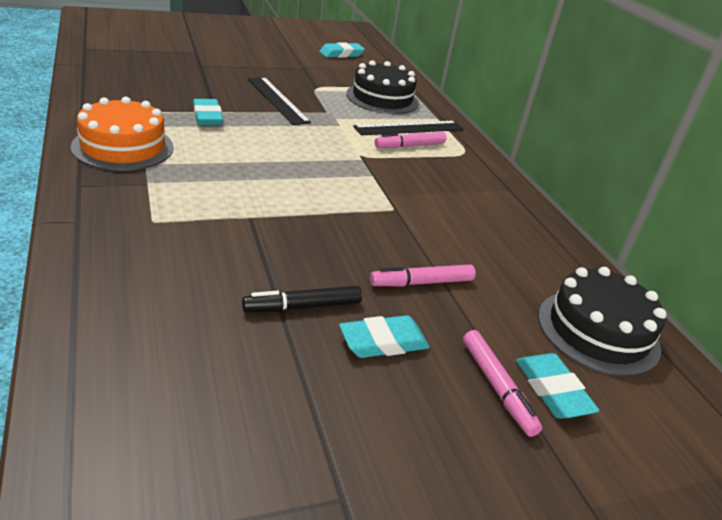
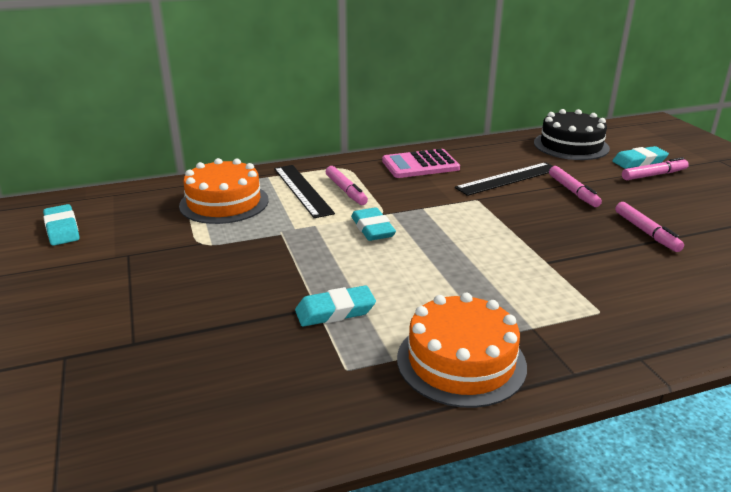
camera: 85 degrees left, 5 degrees down
(277, 100) = (256, 266): black ruler -> black ruler (508, 179)
(302, 306) = (646, 232): black marker -> pink marker
(382, 98) = (224, 203): black cake -> orange cake
(383, 342) = (652, 205): turquoise eraser -> turquoise eraser (372, 229)
(483, 193) = (420, 165): none -> pink calculator

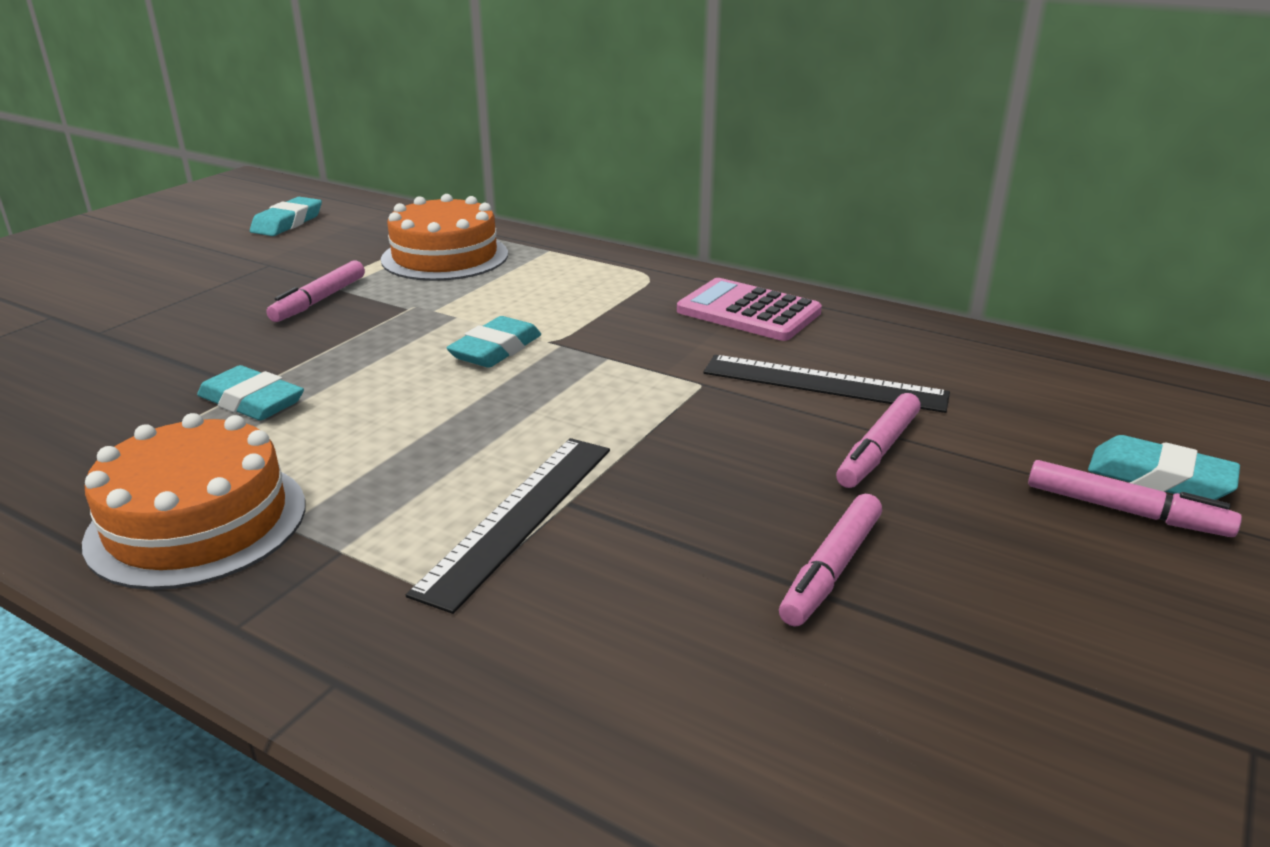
camera: 50 degrees right, 0 degrees up
(302, 190) = (542, 278): black ruler -> black ruler (519, 516)
(346, 191) = (581, 299): pink marker -> pink marker (319, 300)
(571, 145) = (1081, 392): black cake -> none

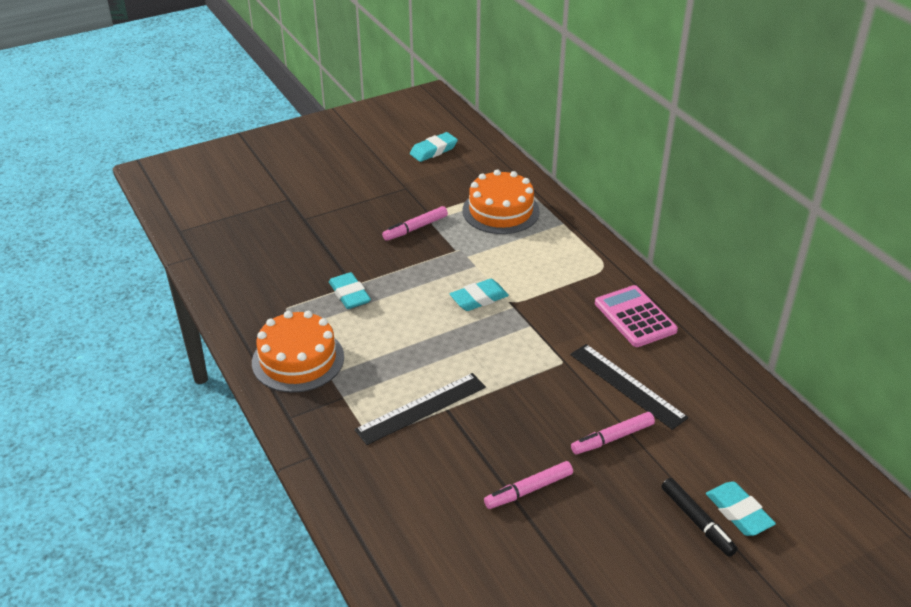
camera: 30 degrees right, 10 degrees up
(1125, 511) = (697, 521): pink marker -> black marker

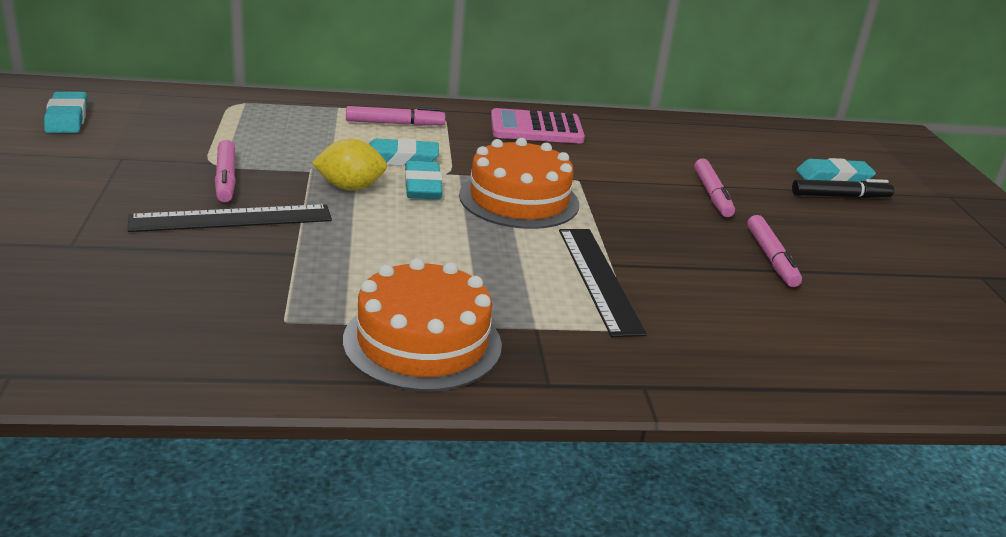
camera: 70 degrees left, 10 degrees down
(349, 294) = (314, 262): turquoise eraser -> turquoise eraser (400, 159)
(449, 273) = (350, 187): none -> yellow lemon
(501, 211) = (266, 125): orange cake -> orange cake (519, 199)
(563, 254) = (395, 124): none -> pink marker
(627, 385) = (638, 164): black ruler -> black ruler (231, 219)

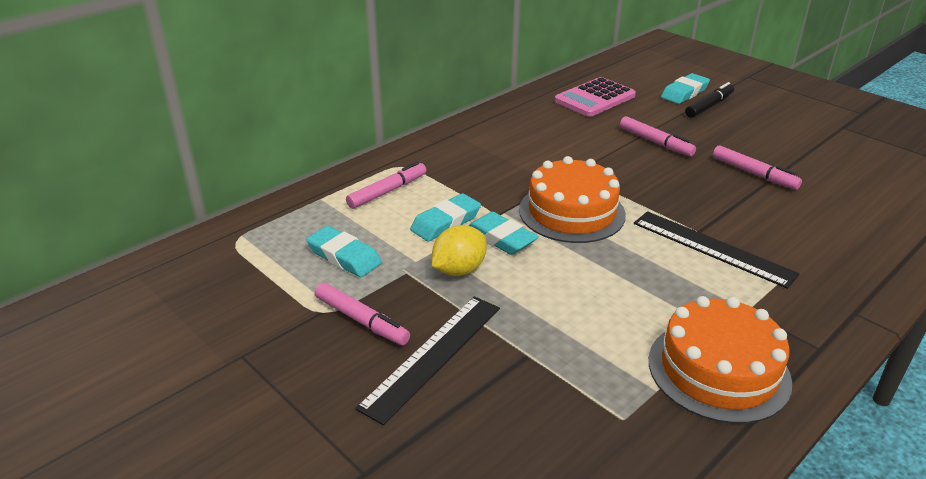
camera: 35 degrees left, 5 degrees up
(67, 118) = (113, 345): turquoise eraser -> turquoise eraser (344, 256)
(536, 128) = (481, 143): pink calculator -> pink calculator (594, 98)

